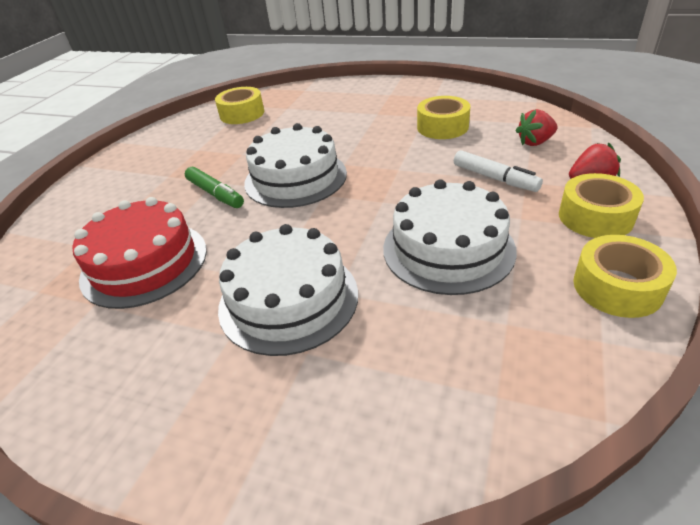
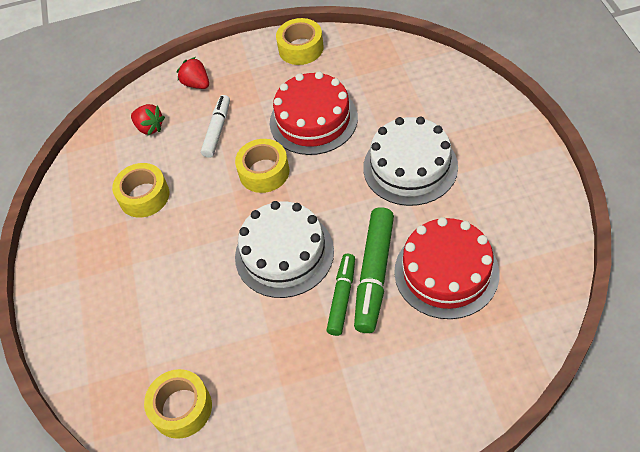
camera: 120 degrees left, 15 degrees up
(208, 218) = (374, 274): none -> green marker
(448, 248) = (313, 120): white cake -> red cake
(595, 217) = (239, 71): yellow tape -> yellow tape (264, 172)

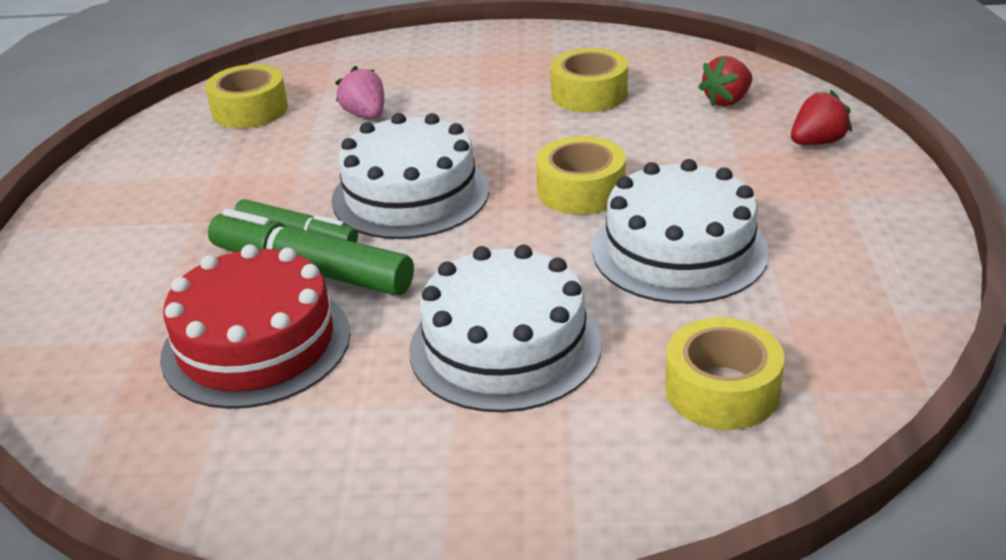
camera: 100 degrees right, 20 degrees down
(183, 320) = (365, 115): none -> pink strawberry
(217, 130) = (696, 155): white marker -> none
(301, 48) = (892, 258): yellow tape -> yellow tape (722, 390)
(313, 120) = (679, 250): red cake -> white cake

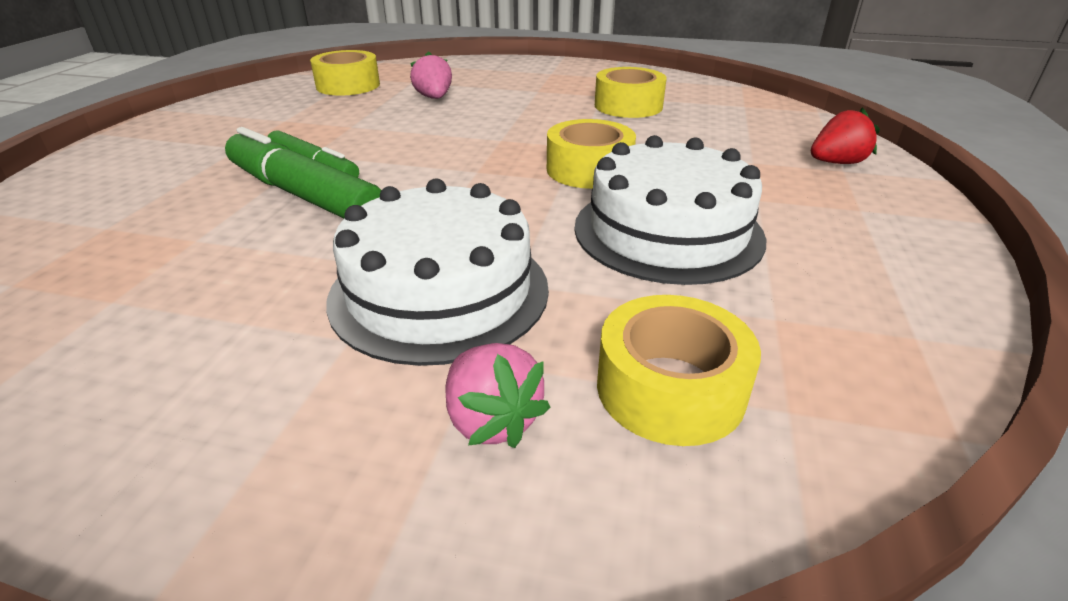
camera: 10 degrees right, 0 degrees up
(256, 344) = (200, 248): red cake -> none
(410, 194) = (433, 153): white cake -> none
(601, 438) = (492, 420): none -> pink strawberry
(727, 100) = (752, 123): red strawberry -> none

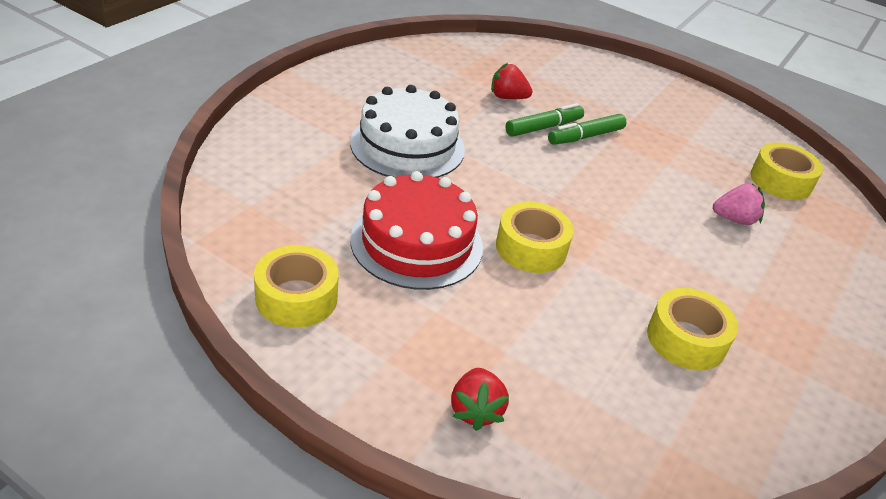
camera: 105 degrees right, 5 degrees up
(213, 234) = (507, 97): none -> red strawberry
(303, 195) = (543, 127): green marker -> green marker, size x0.64
(492, 420) = (311, 136): pink strawberry -> none
(668, 231) = (417, 242): white cake -> red cake
(670, 388) = (290, 181): yellow tape -> yellow tape (296, 297)

